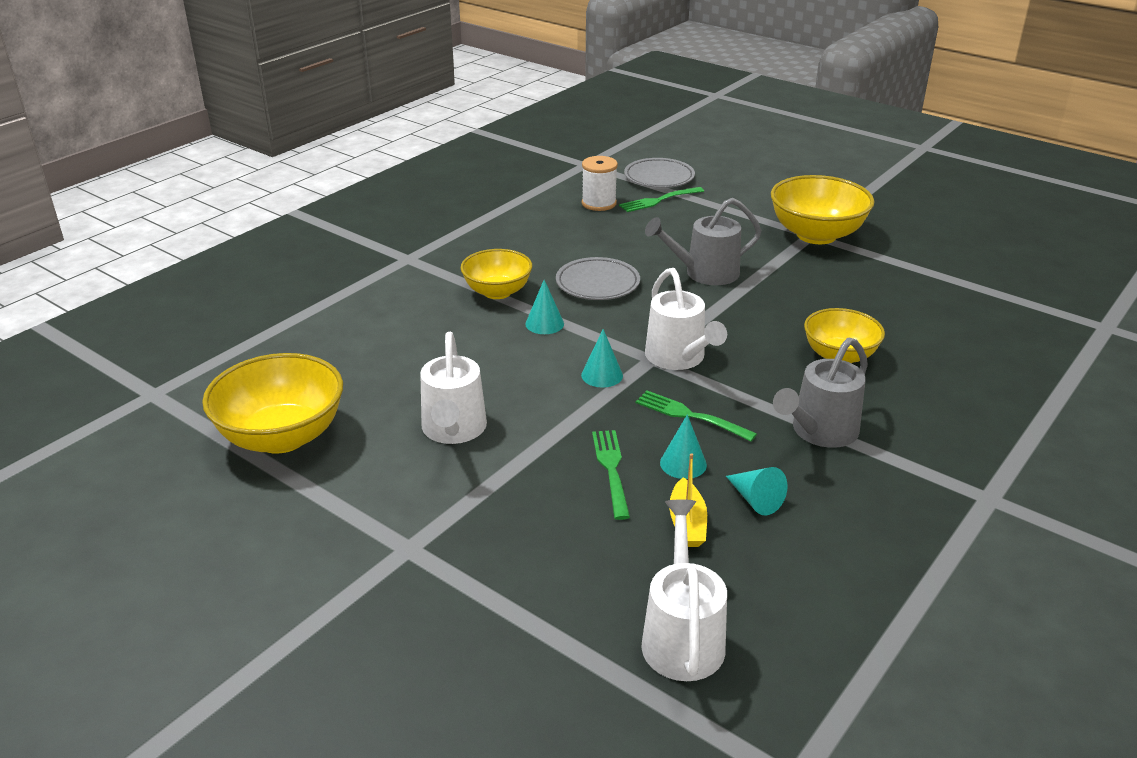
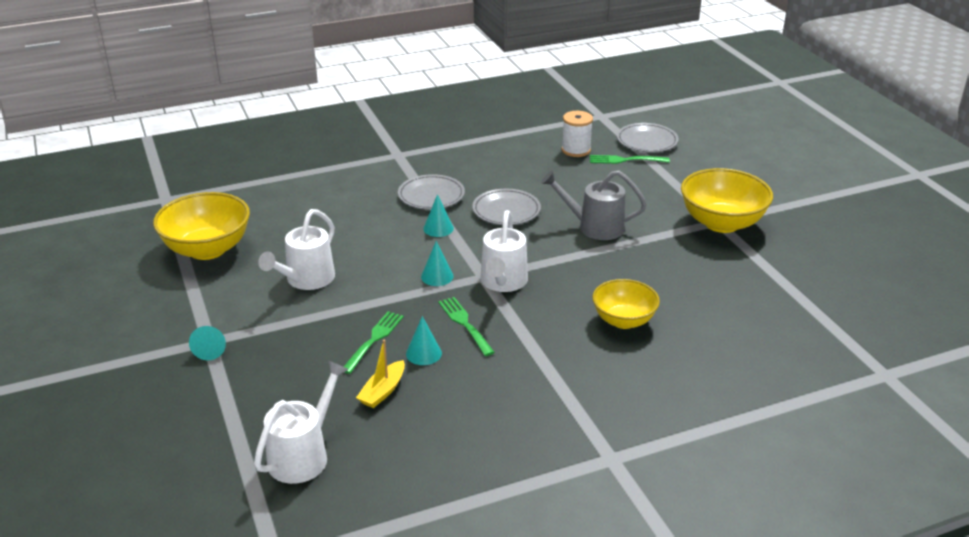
camera: 30 degrees right, 0 degrees up
(497, 292) = (431, 196): yellow bowl -> grey plate
(755, 499) = (444, 394): turquoise cone -> turquoise cone (211, 348)
(819, 432) = (542, 367): grey watering can -> none

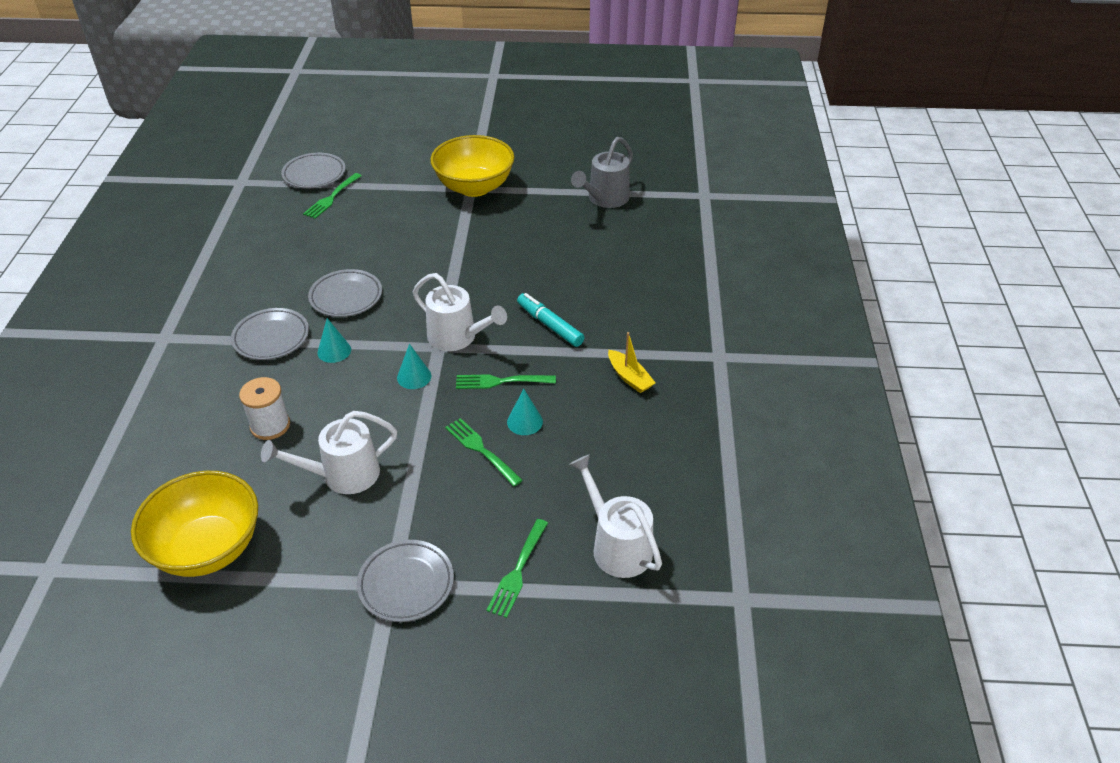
camera: 65 degrees left, 10 degrees up
(211, 348) = (406, 584): turquoise cone -> grey plate
(249, 403) = (518, 570): none -> green fork
(306, 280) = (342, 475): white watering can -> white watering can turned 105 degrees clockwise
(383, 391) = (561, 465): yellow boat -> yellow boat (629, 377)
(563, 329) = (550, 325): none -> turquoise marker
(576, 150) = (285, 218): white spool -> white spool (270, 425)
(594, 227) = (419, 254): grey watering can -> grey watering can (604, 199)
(623, 320) = (562, 288): yellow bowl -> none

